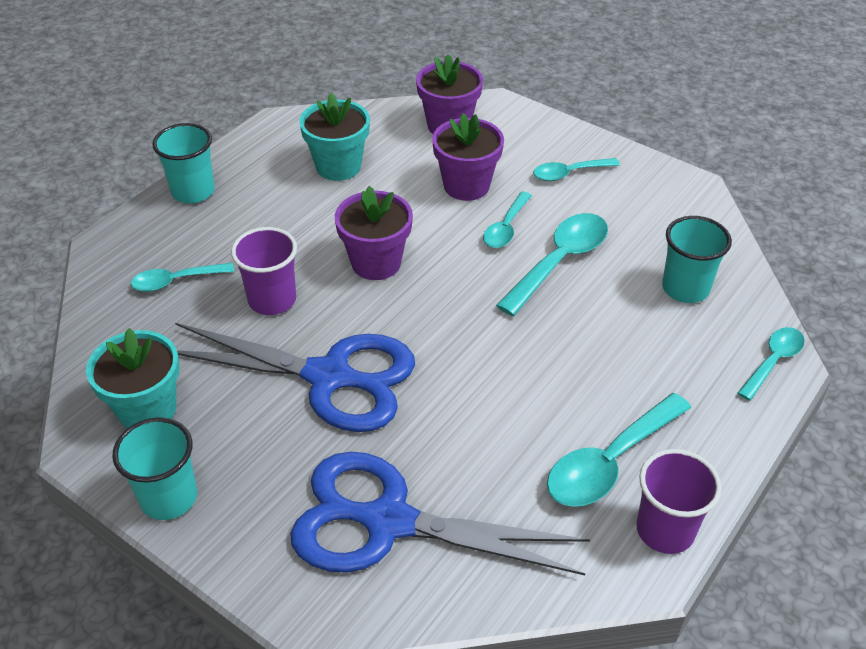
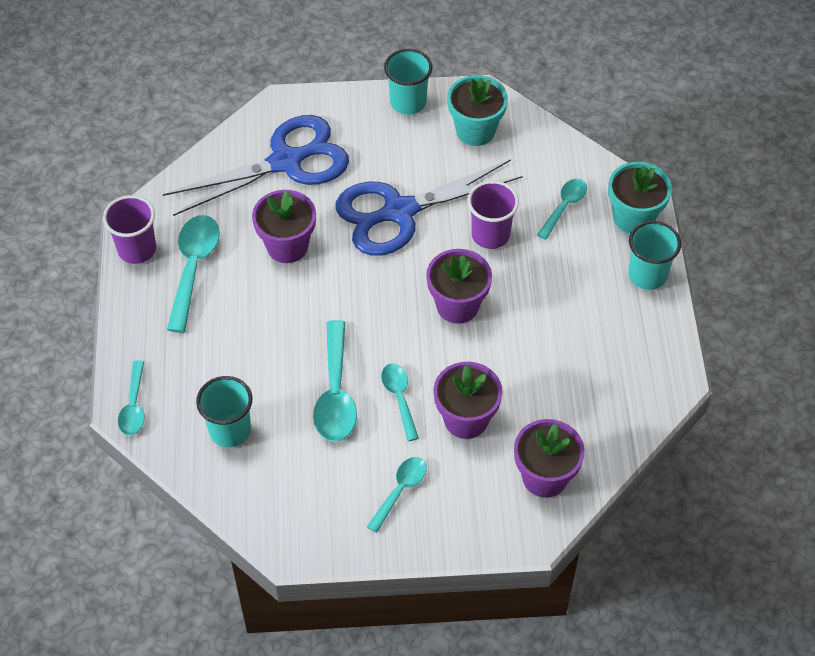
camera: 140 degrees right, 10 degrees up
(338, 166) = (578, 370): turquoise flower pot -> turquoise flower pot (633, 218)
(482, 418) = (287, 246): none -> purple flower pot

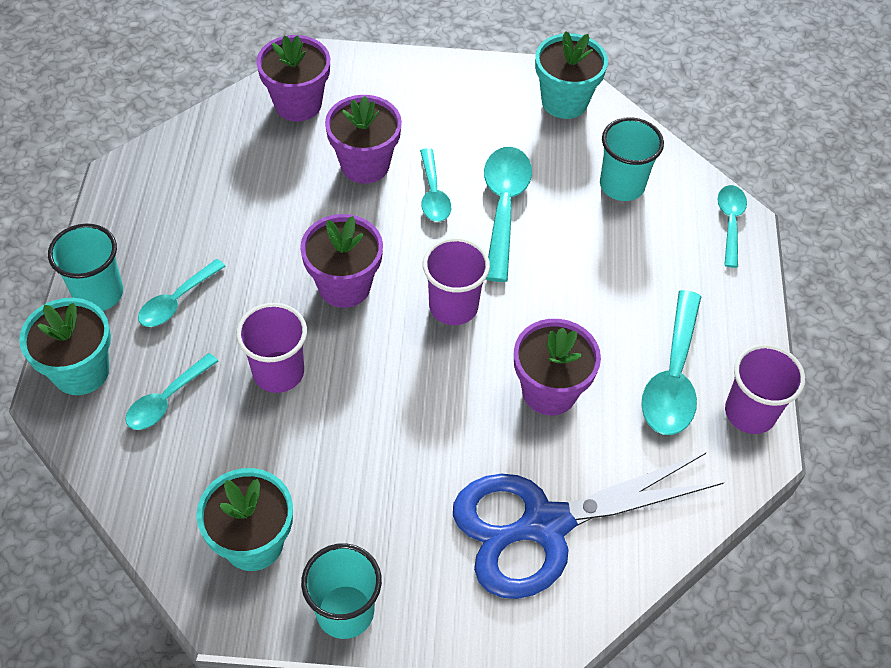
camera: 175 degrees left, 0 degrees up
(286, 518) = (564, 101): none -> turquoise flower pot
(367, 300) = (453, 306): none -> purple cup
(399, 212) = (392, 422): blue scissors -> none
(400, 490) = (447, 110): turquoise spoon -> turquoise spoon (177, 301)

